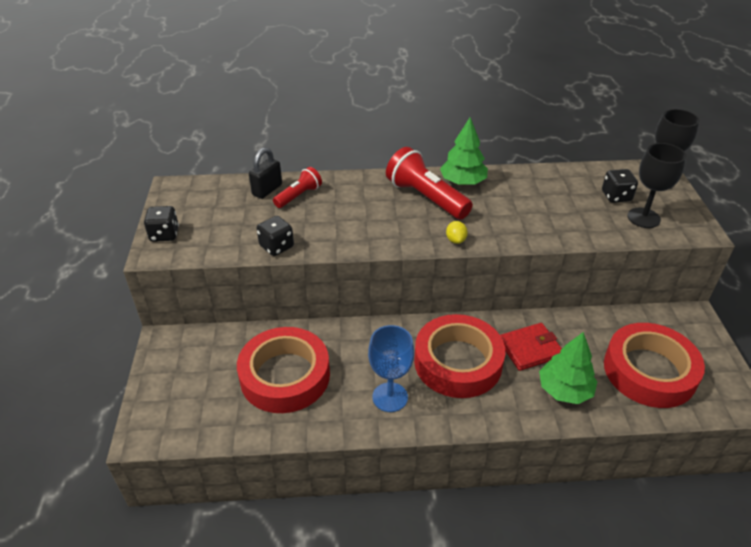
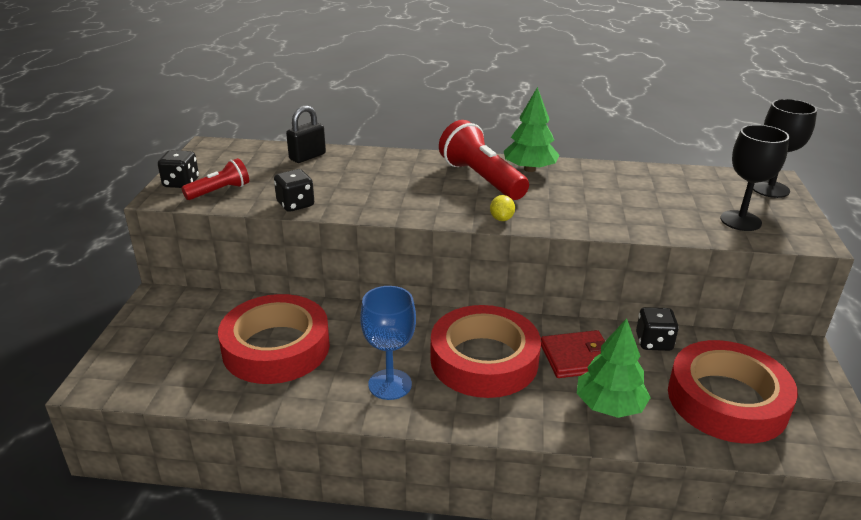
camera: 10 degrees right, 10 degrees down
(299, 196) = (339, 164): red flashlight -> red flashlight (219, 191)
(616, 196) = (711, 198): black dice -> black dice (653, 342)

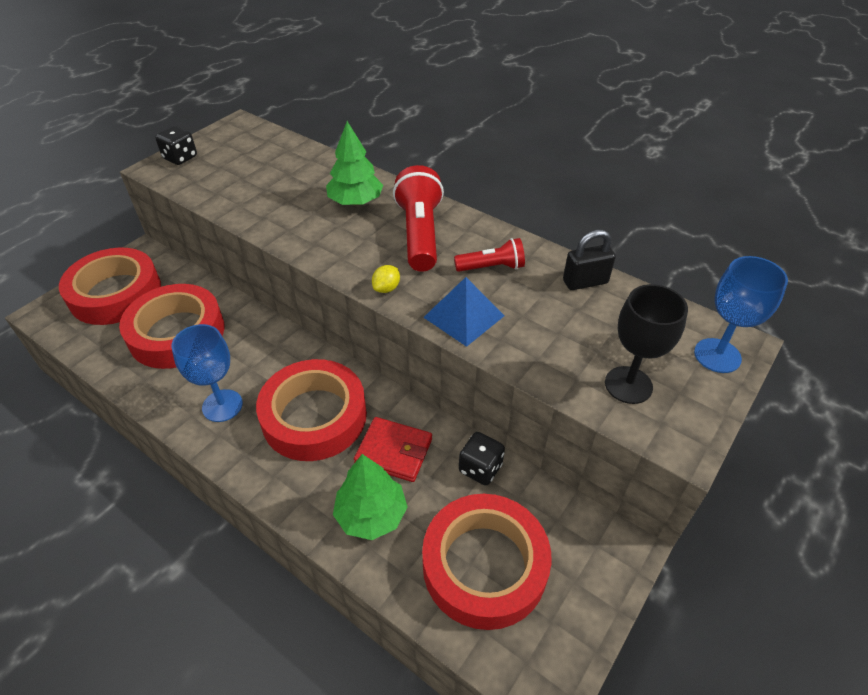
camera: 30 degrees right, 15 degrees up
(166, 339) = (115, 293): none -> red tape
(219, 191) = (198, 176): red flashlight -> red flashlight (491, 267)
(295, 204) = (237, 210): black dice -> none
(307, 157) = (300, 159): black padlock -> black padlock (585, 282)
(529, 169) = (478, 237): green tree -> green tree (355, 201)
(583, 218) = (464, 316): none -> blue pyramid
(770, 189) = (717, 355): black goblet -> blue goblet

